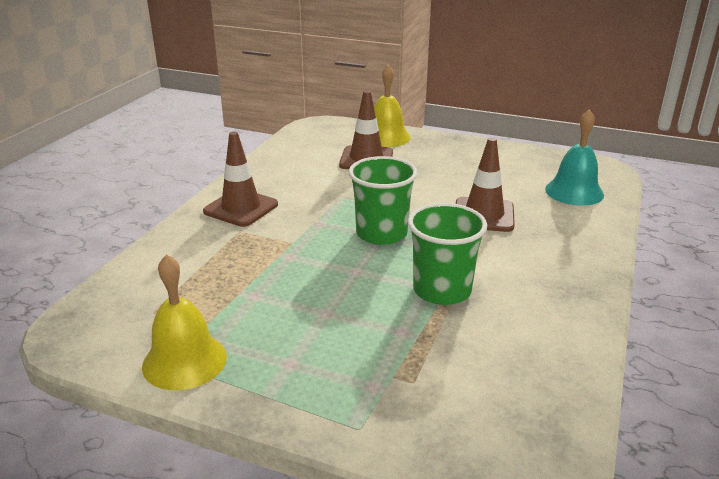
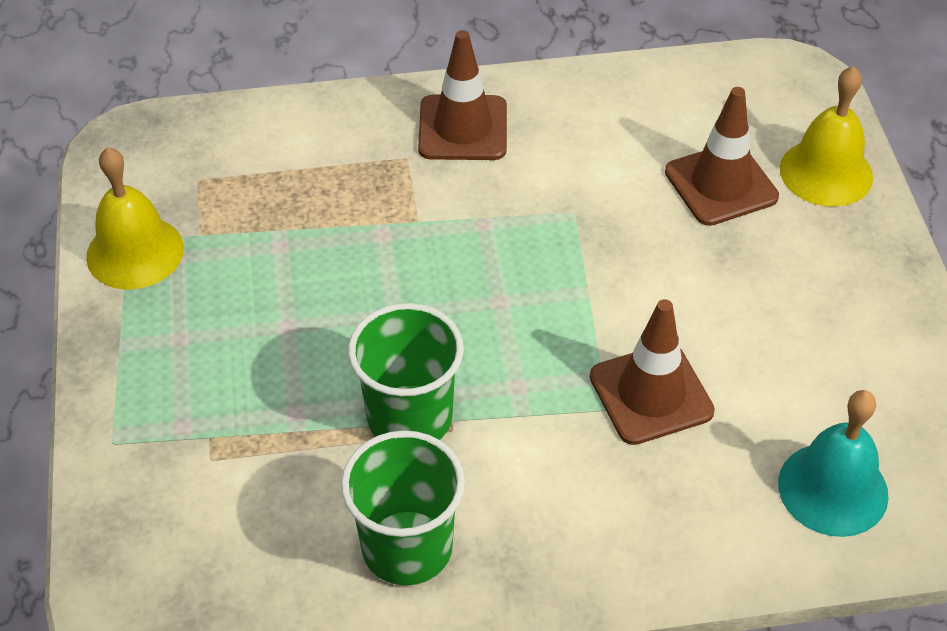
camera: 60 degrees right, 20 degrees up
(381, 233) = (506, 299): green cup -> green cup (407, 548)

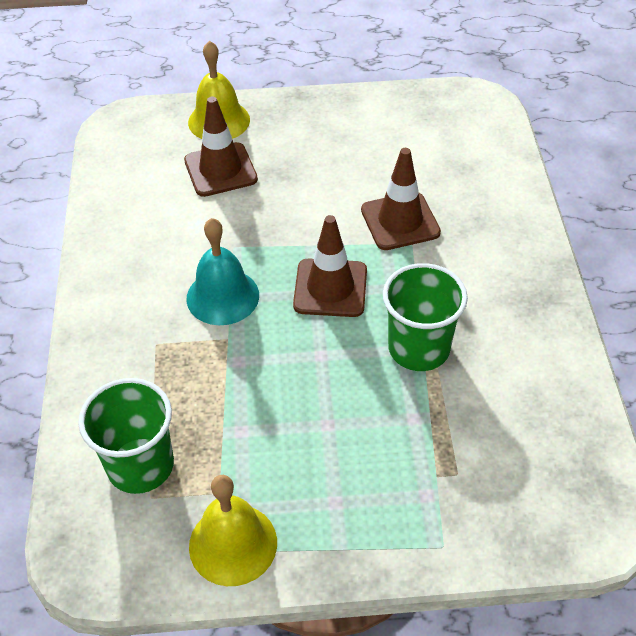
camera: 85 degrees left, 0 degrees up
(407, 548) = (527, 352): green cup -> green cup (140, 465)
(463, 128) = (131, 306): brown traffic cone -> brown traffic cone (330, 288)
(833, 489) = (470, 151): turquoise bell -> turquoise bell (222, 296)

